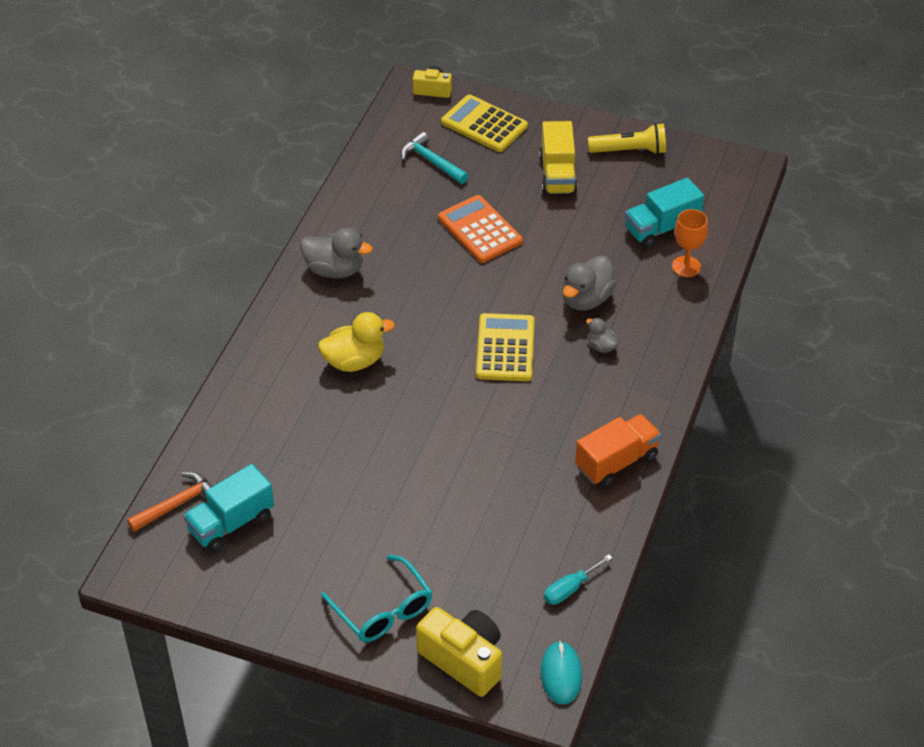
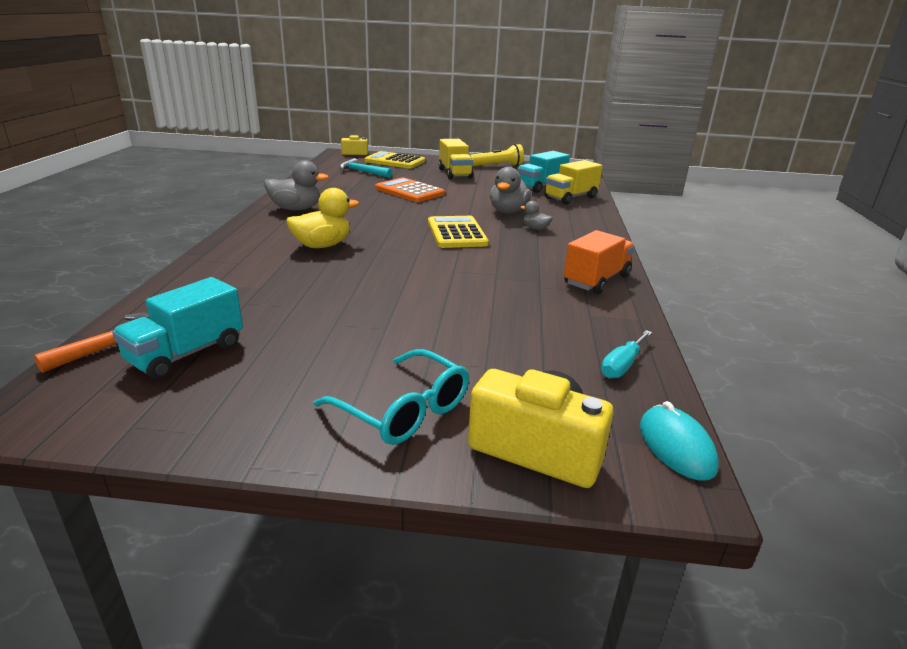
camera: 15 degrees left, 20 degrees down
(686, 266) = (570, 198): orange goblet -> yellow truck

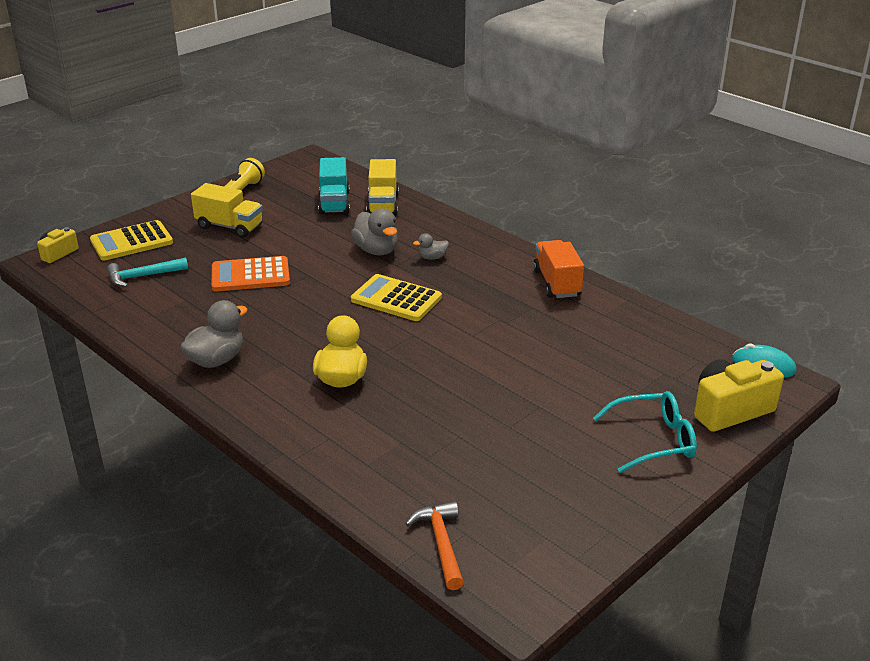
camera: 50 degrees left, 5 degrees up
(186, 354) = (492, 510): turquoise truck -> none
(622, 366) = (676, 338): turquoise screwdriver -> none

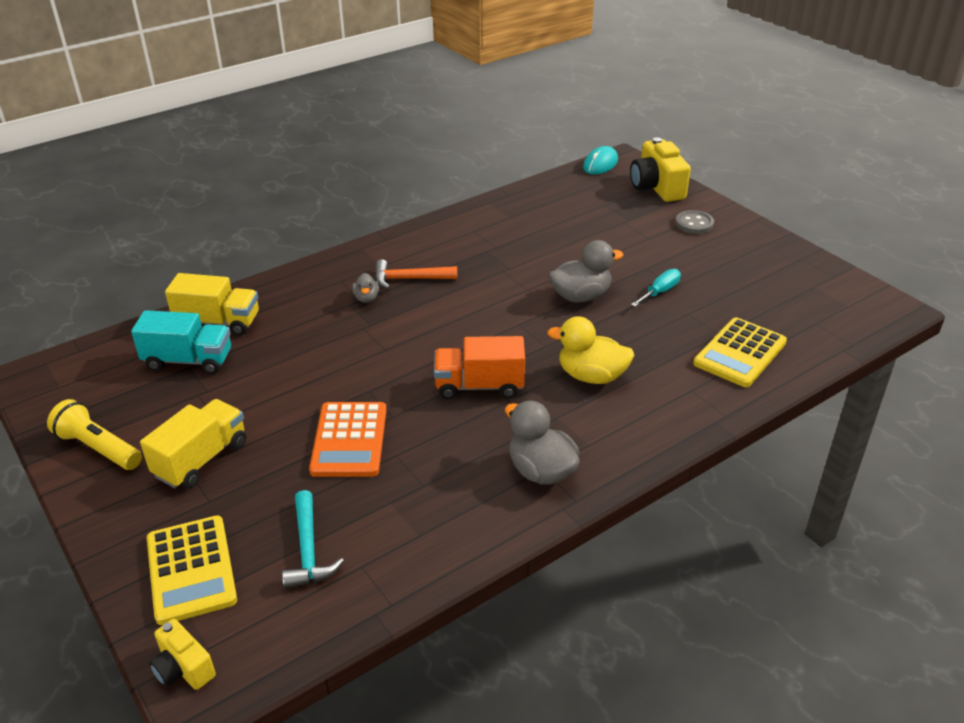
camera: 80 degrees left, 5 degrees up
(376, 250) = (332, 335): grey duck -> grey duck (581, 296)
(396, 299) = (445, 329): yellow calculator -> yellow calculator (740, 353)
(441, 543) = (830, 336): orange hammer -> orange hammer (409, 279)
(494, 416) = (660, 292): none -> turquoise screwdriver
(557, 283) = (448, 232): orange truck -> orange truck (479, 386)
(653, 440) = (694, 224): turquoise glasses -> grey button

